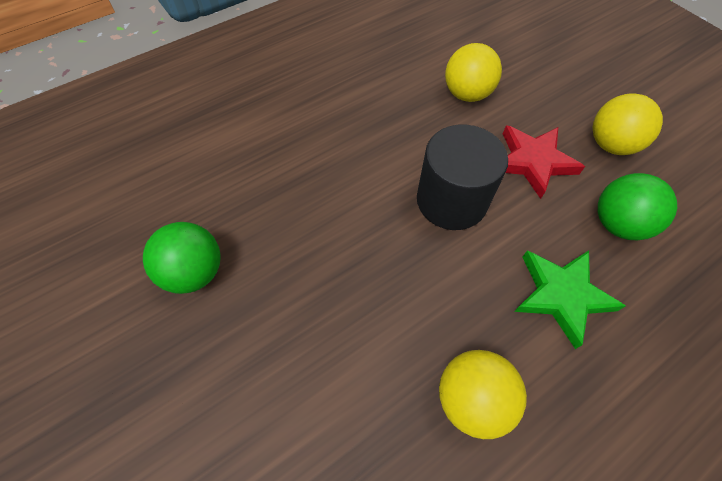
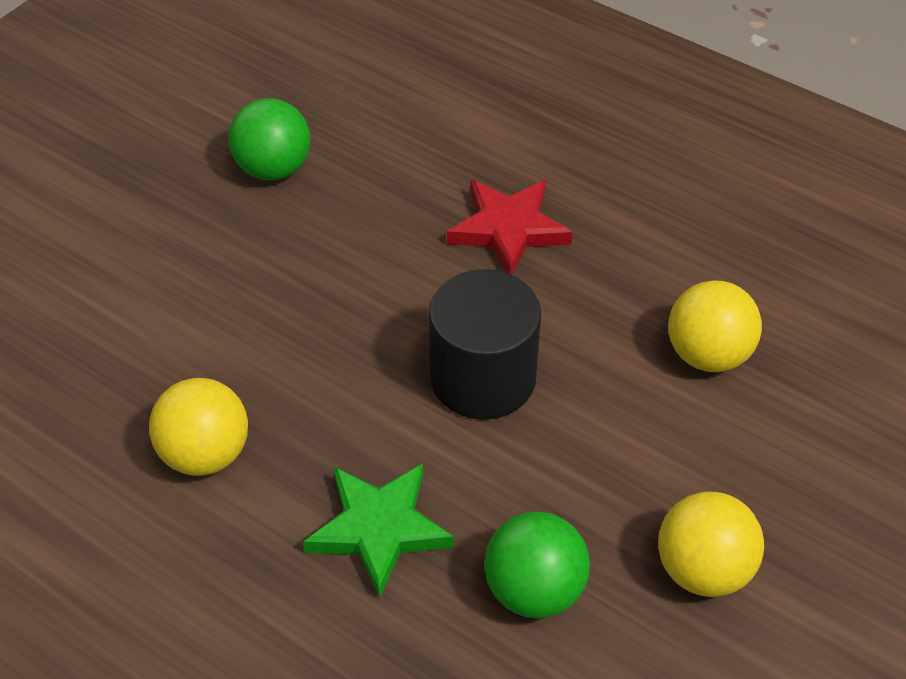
camera: 70 degrees right, 10 degrees down
(533, 162) = (606, 464): red star -> red star (508, 229)

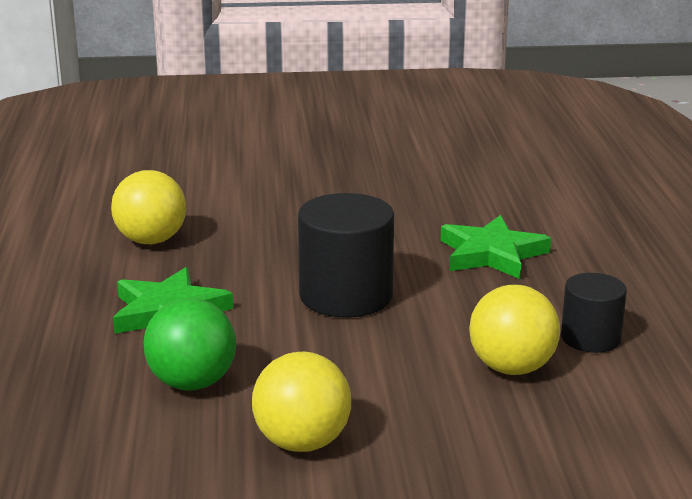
camera: 50 degrees right, 25 degrees down
(273, 169) = (402, 170): green ball -> none
(508, 229) = (491, 254): red star -> green star
(706, 274) = (590, 338): none -> black cylinder

